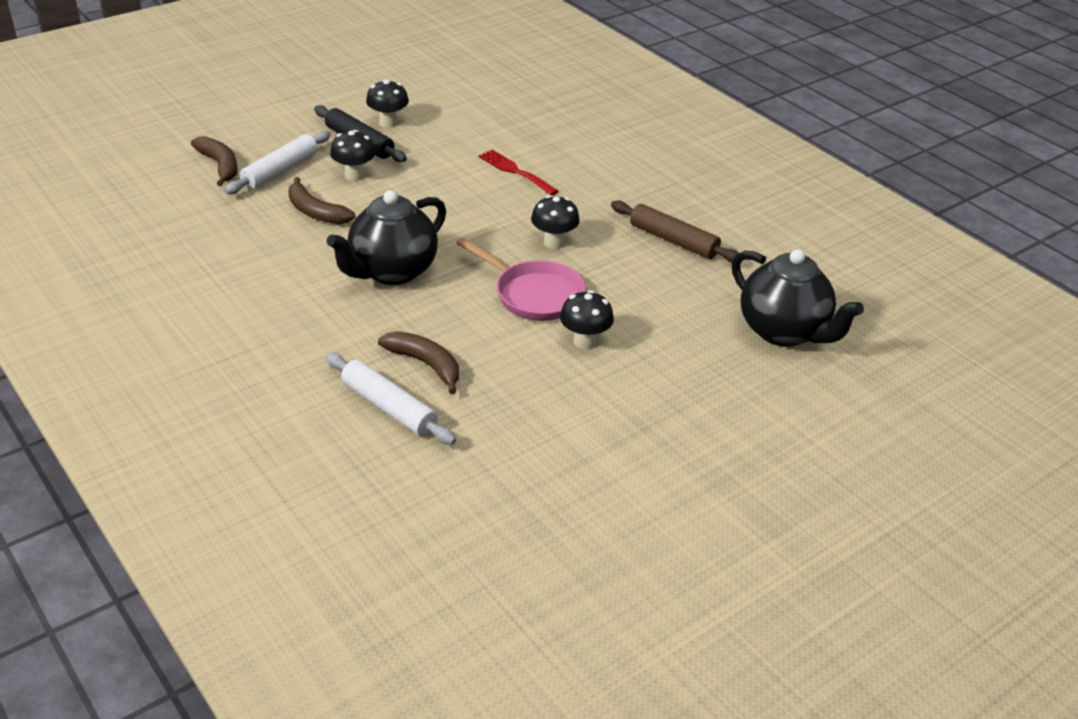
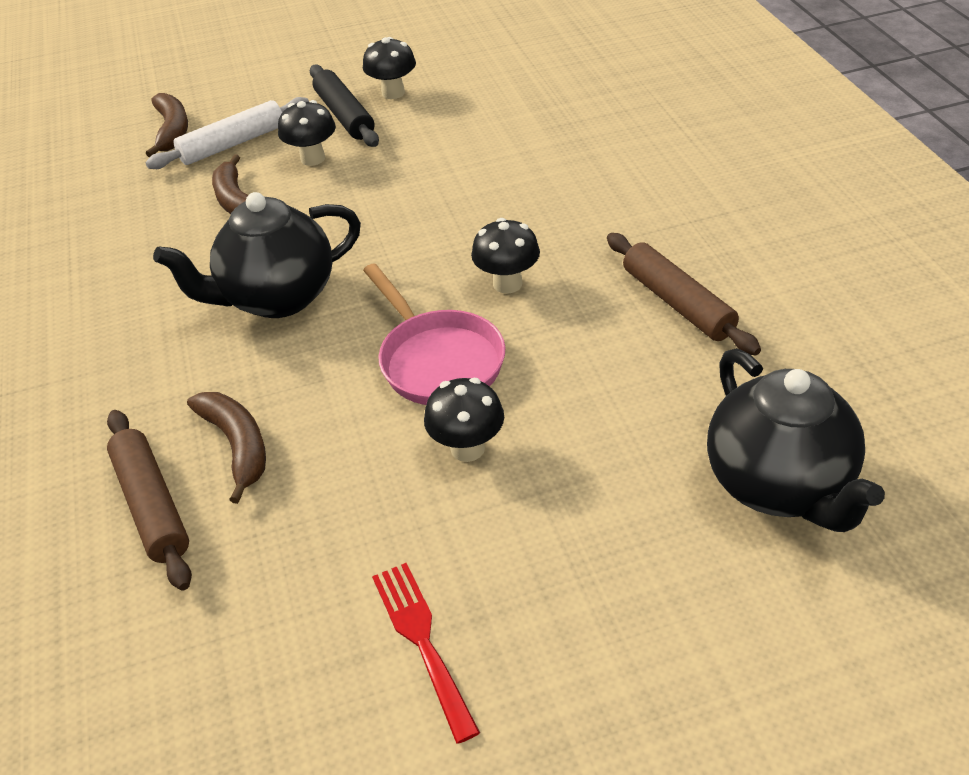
camera: 25 degrees right, 5 degrees up
(389, 407) = (152, 505): white rolling pin -> brown rolling pin
(515, 171) = (512, 173): red fork -> red fork (422, 641)

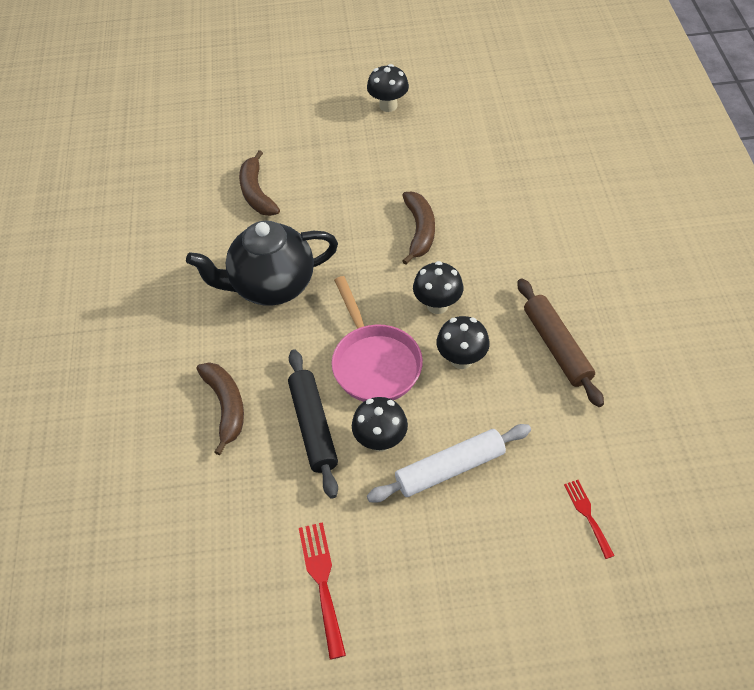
camera: 10 degrees right, 10 degrees up
(152, 505) = (164, 442): brown rolling pin -> none
(172, 131) = (217, 114): brown banana -> brown banana (419, 231)
(233, 144) = (260, 135): white rolling pin -> white rolling pin (450, 468)
(313, 158) = (317, 160): black mushroom -> black mushroom (461, 359)
(344, 115) = (347, 122): black rolling pin -> black rolling pin (313, 426)
(779, 486) = (587, 515): black teapot -> red fork

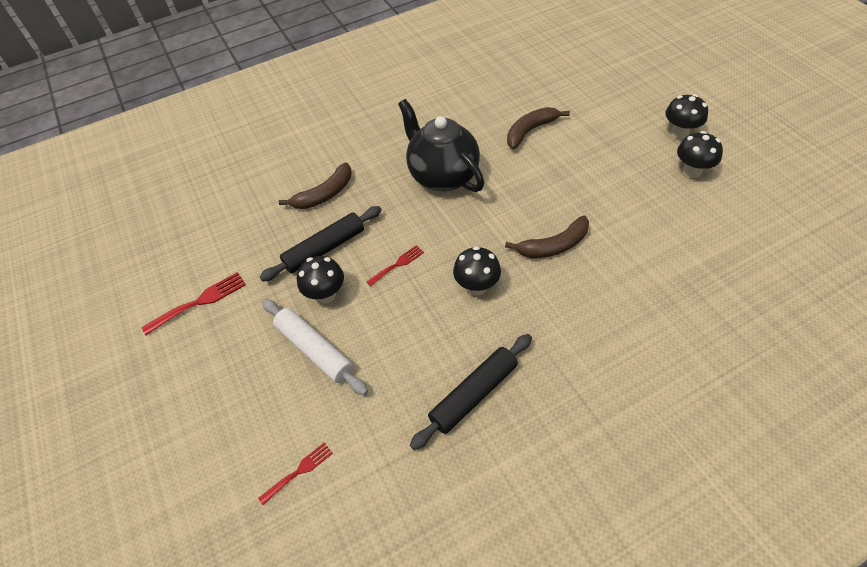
camera: 70 degrees right, 0 degrees up
(374, 363) = (397, 264): pink pan -> red fork
(461, 359) = (426, 323): black mushroom -> black mushroom (679, 133)
(556, 347) = (474, 394): brown rolling pin -> black rolling pin

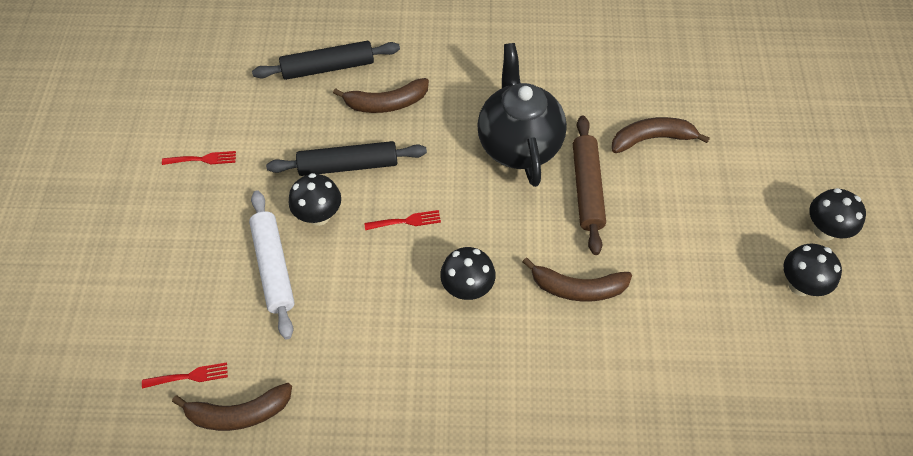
camera: 25 degrees right, 5 degrees up
(199, 302) = (203, 159): red fork -> red fork, size x0.64
(362, 476) = (238, 413): none -> brown banana
(474, 394) = (387, 397): black rolling pin -> black rolling pin (328, 67)
(511, 181) = (587, 189): none -> brown rolling pin

